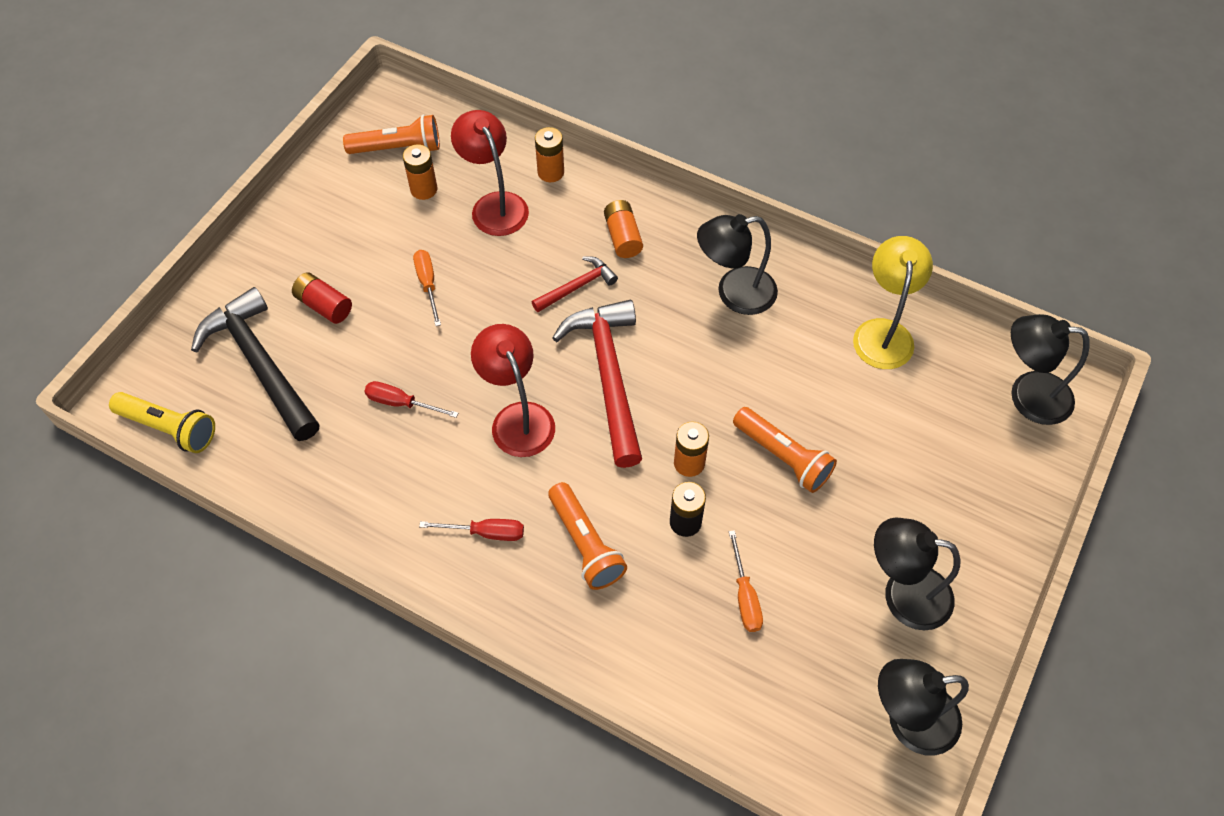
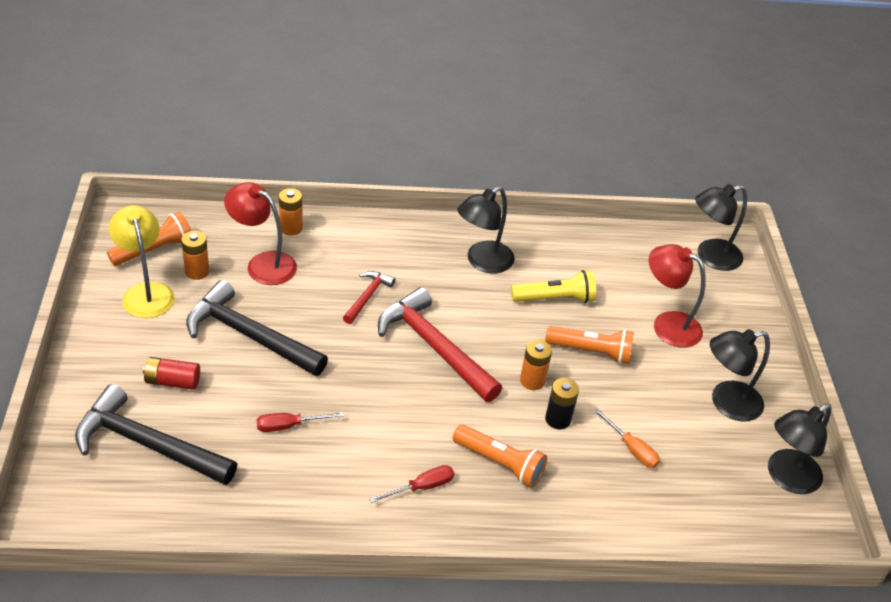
camera: 35 degrees left, 15 degrees down
(169, 428) = (99, 524): yellow flashlight -> yellow flashlight (555, 299)
(428, 284) = (249, 336): orange screwdriver -> black hammer
(517, 418) = (388, 400): red lamp -> red lamp (667, 324)
(622, 237) = (377, 253): orange battery -> none
(883, 332) = (597, 251): yellow lamp -> yellow lamp (146, 292)

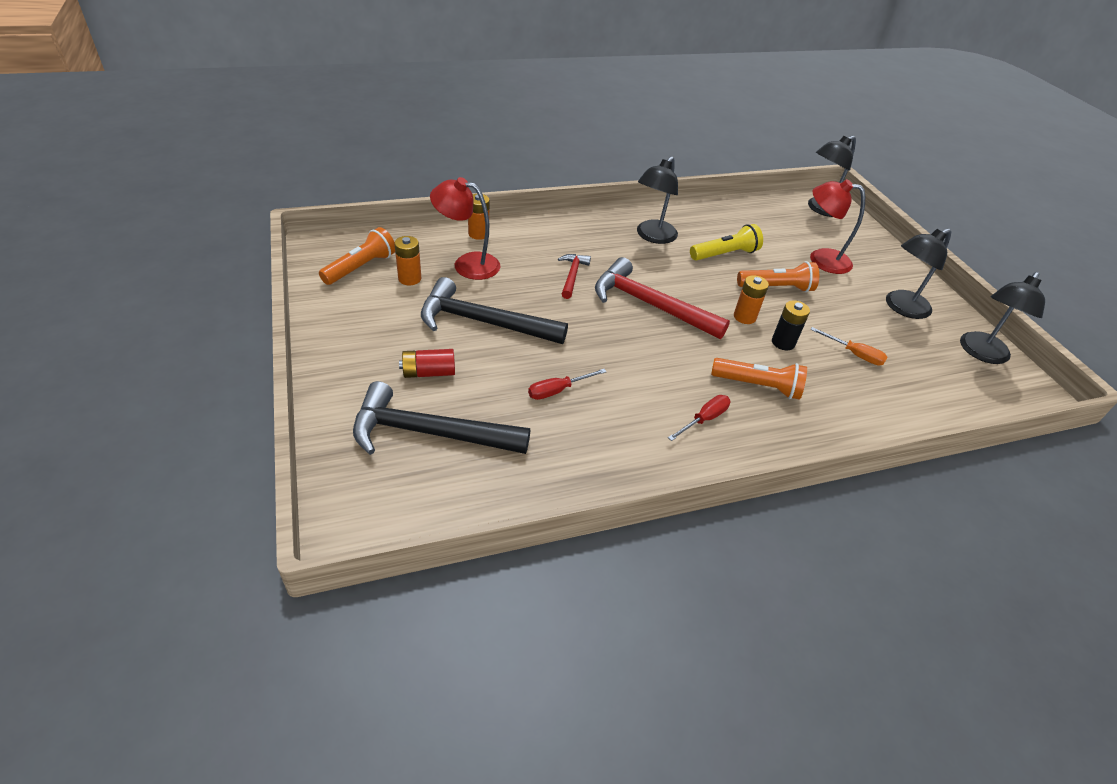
camera: 15 degrees left, 0 degrees up
(146, 292) = (368, 302): yellow lamp -> none

